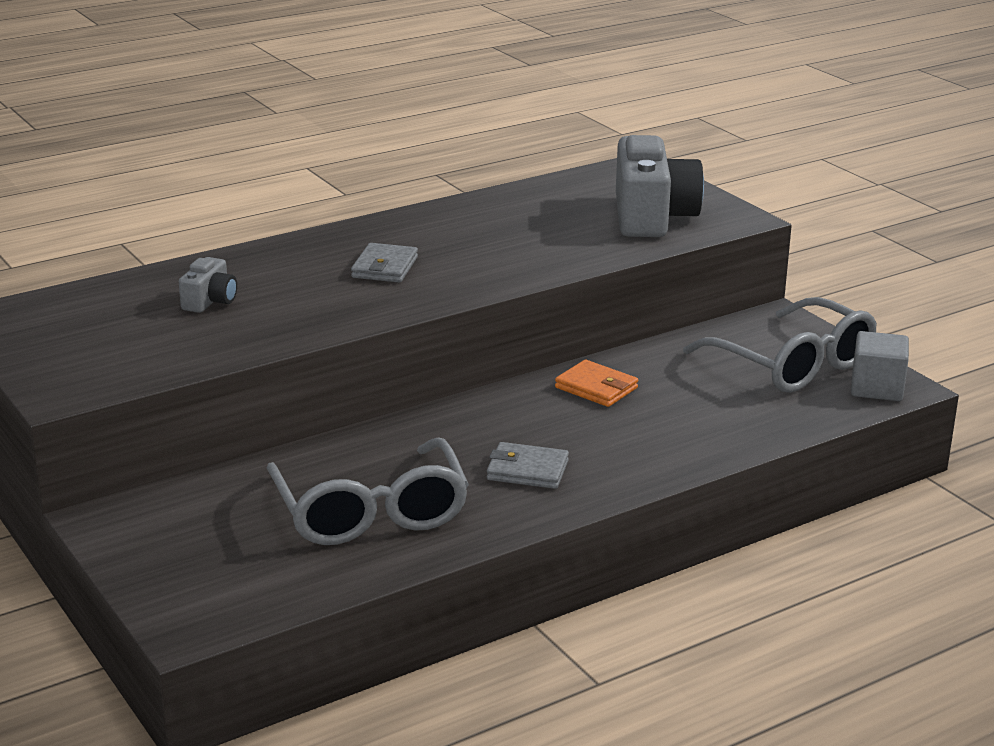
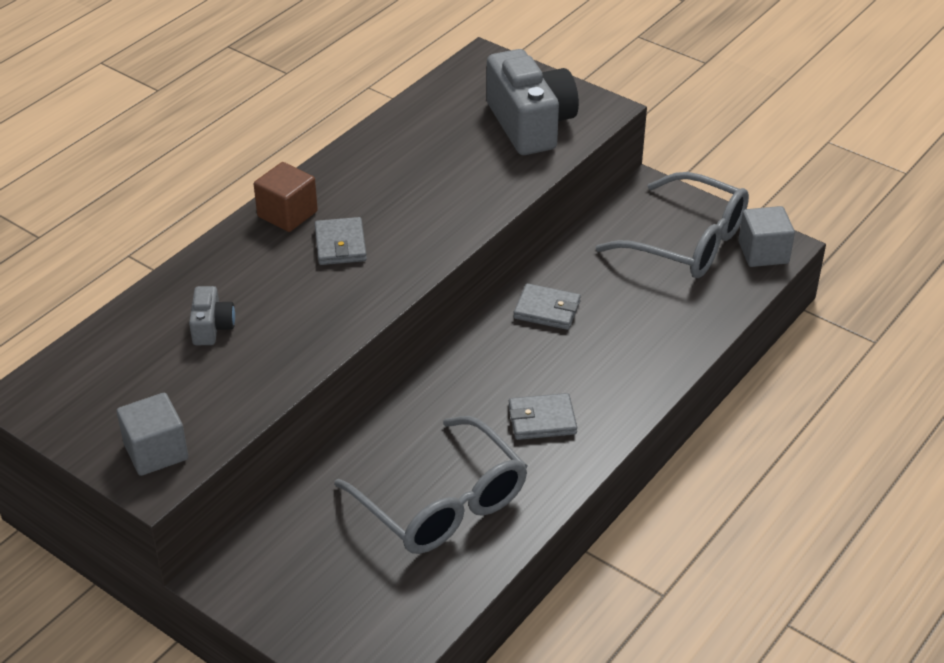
camera: 20 degrees left, 15 degrees up
(81, 375) = (156, 451): none -> grey cube
(350, 238) = (287, 214): none -> brown cube
(596, 388) = (547, 310): orange wallet -> grey wallet

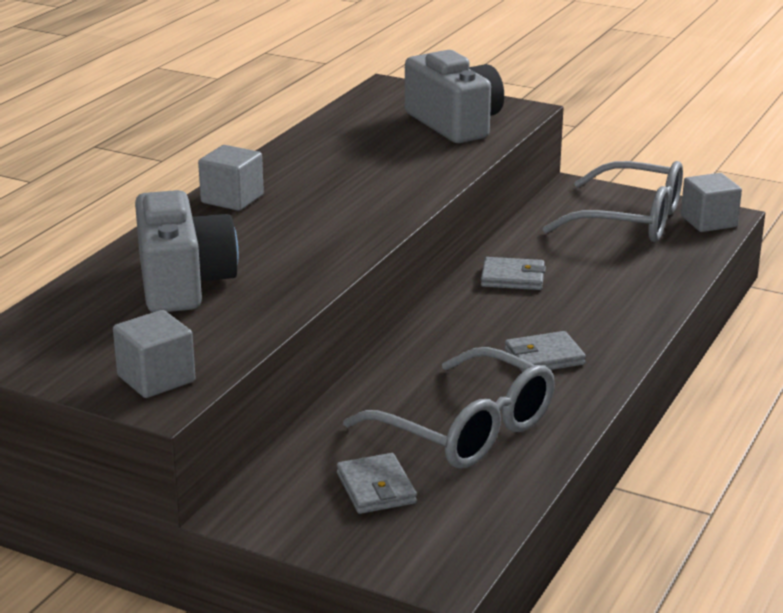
camera: 10 degrees left, 15 degrees down
(212, 327) = (183, 283): grey camera -> grey camera, size x2.12
(287, 214) = (232, 199): brown cube -> grey cube
(340, 245) = (297, 215): grey wallet -> grey wallet (376, 488)

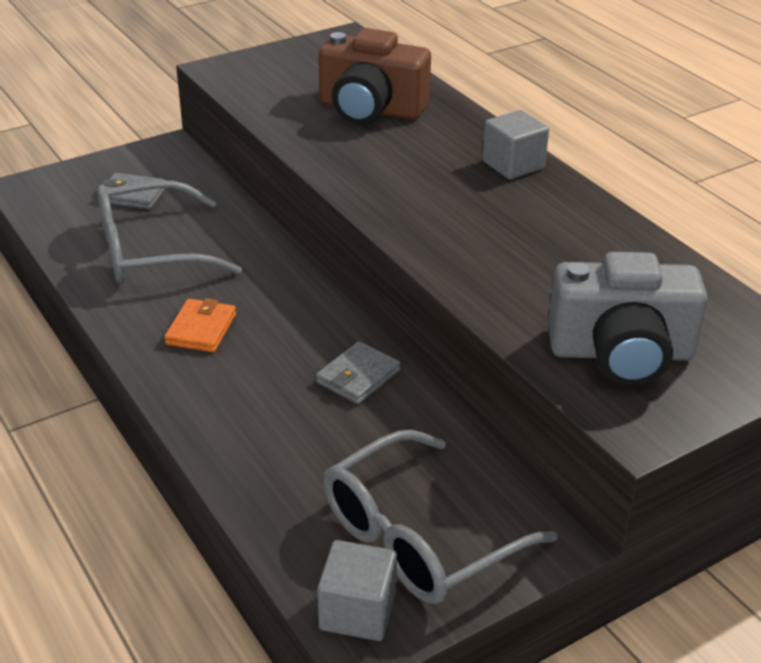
camera: 120 degrees right, 10 degrees up
(156, 379) = (246, 73): grey cube -> none
(183, 283) = (370, 109): grey camera -> brown camera
(544, 357) = (201, 329): grey wallet -> orange wallet

